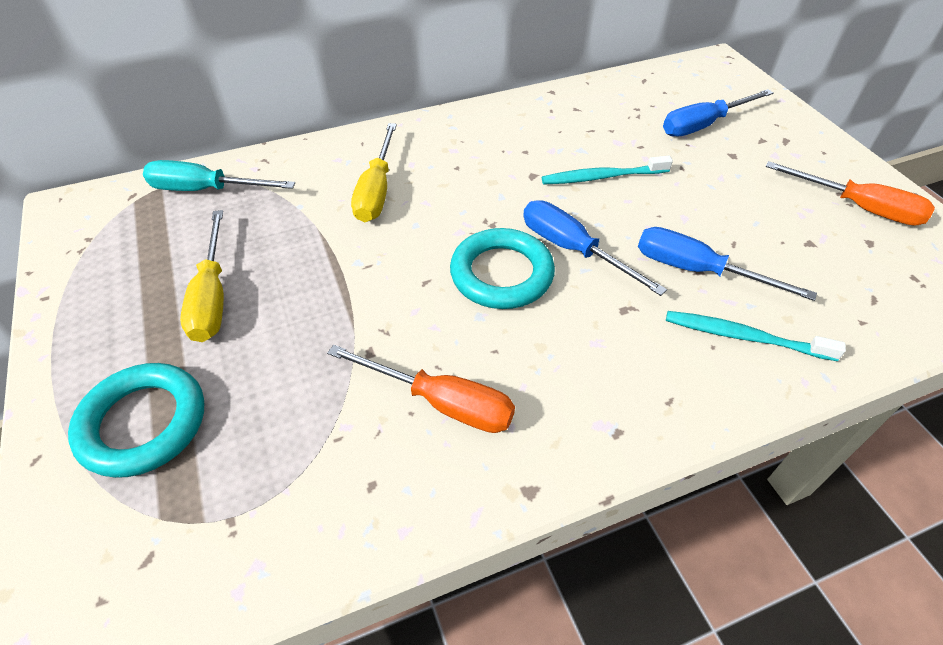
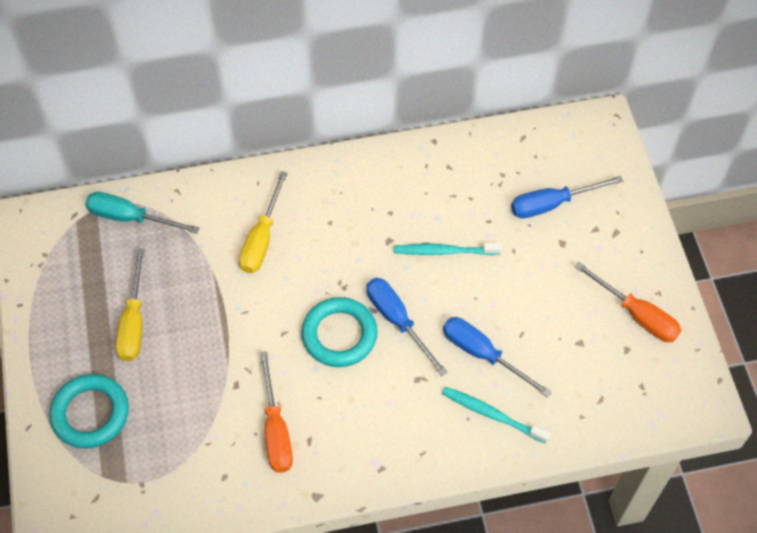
camera: 10 degrees right, 10 degrees up
(441, 402) = (276, 430): orange screwdriver -> orange screwdriver turned 45 degrees clockwise

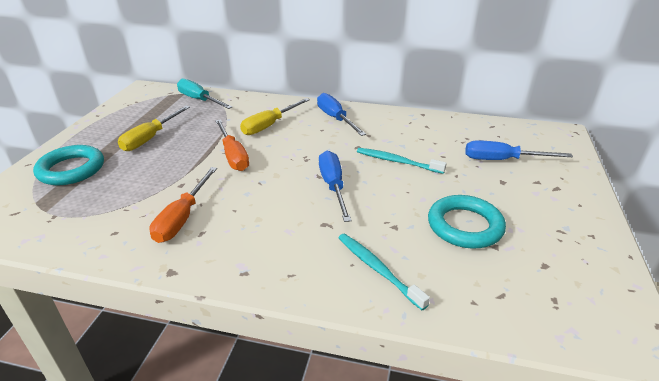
camera: 25 degrees right, 25 degrees down
(339, 335) = (281, 181): turquoise ring -> turquoise ring (464, 226)
(483, 354) = (393, 226): blue screwdriver -> blue screwdriver (335, 118)
(636, 315) = (563, 243): orange screwdriver -> orange screwdriver (233, 156)

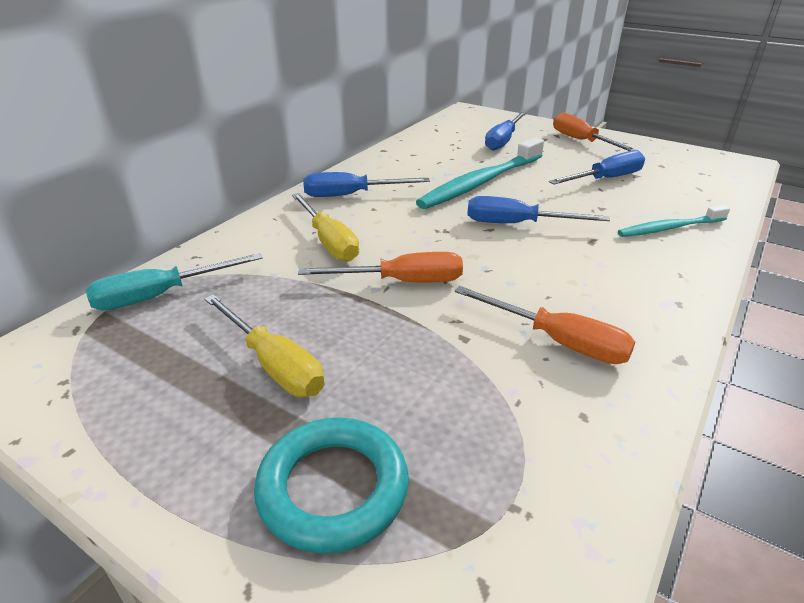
camera: 70 degrees left, 0 degrees up
(397, 161) = (480, 182): turquoise toothbrush -> turquoise toothbrush, size x1.72
(464, 226) = (606, 179): turquoise ring -> blue screwdriver
(557, 204) = (581, 141): none -> orange screwdriver

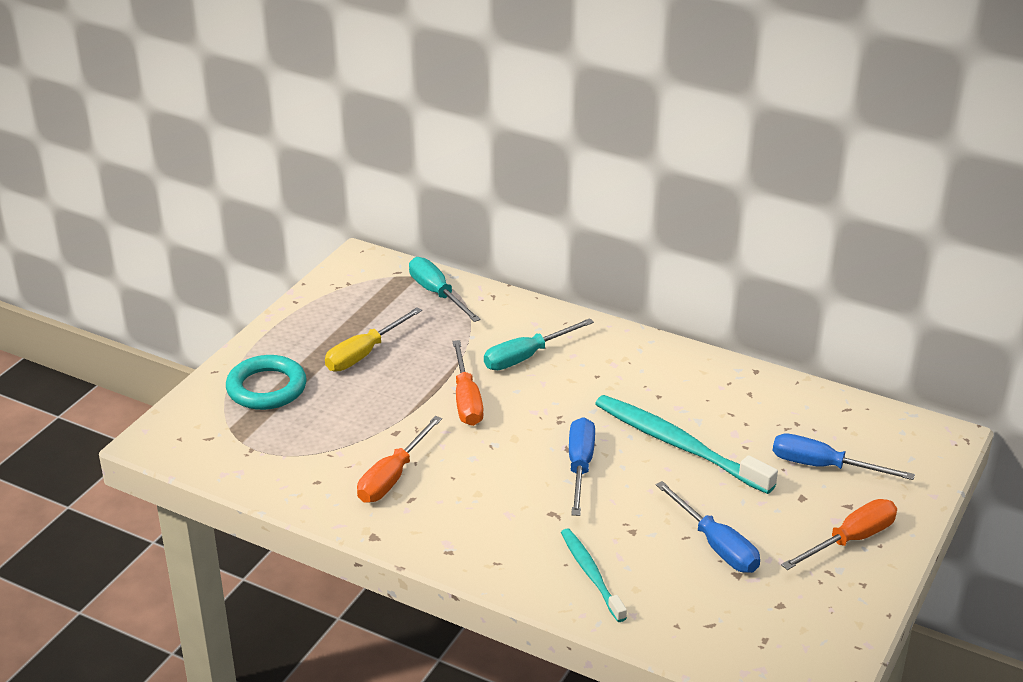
camera: 85 degrees right, 0 degrees up
(329, 241) = (526, 357): yellow screwdriver -> turquoise screwdriver
(351, 195) = (623, 359): blue screwdriver -> none

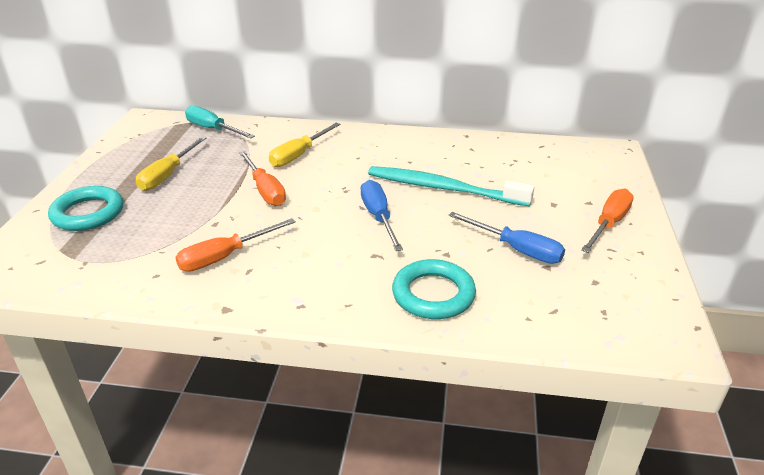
camera: 20 degrees left, 0 degrees up
(392, 477) = (225, 257): orange screwdriver -> orange screwdriver turned 45 degrees clockwise
(526, 357) = (299, 155): turquoise screwdriver -> yellow screwdriver
(591, 574) = (433, 294): turquoise toothbrush -> turquoise ring
(823, 466) = (553, 182): blue screwdriver -> none

